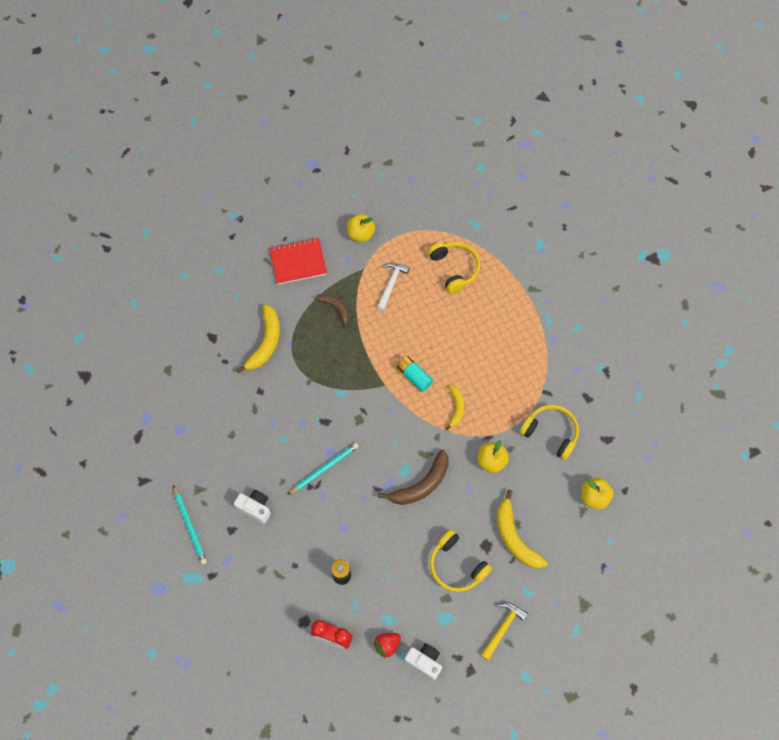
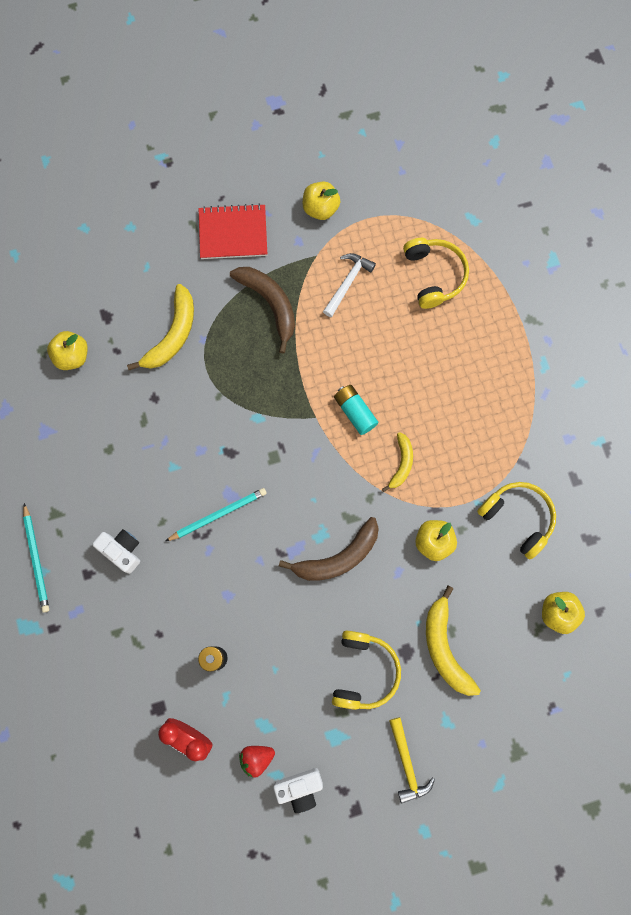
camera: 10 degrees right, 10 degrees up
(191, 371) = (72, 356): none -> yellow apple
(335, 309) = (270, 304): brown banana -> brown banana, size x1.67
(424, 661) = (300, 788): white camera -> white camera turned 120 degrees clockwise
(457, 565) = (363, 671): yellow headphones -> yellow headphones turned 135 degrees counterclockwise
(502, 628) = (407, 763): yellow hammer -> yellow hammer turned 120 degrees clockwise

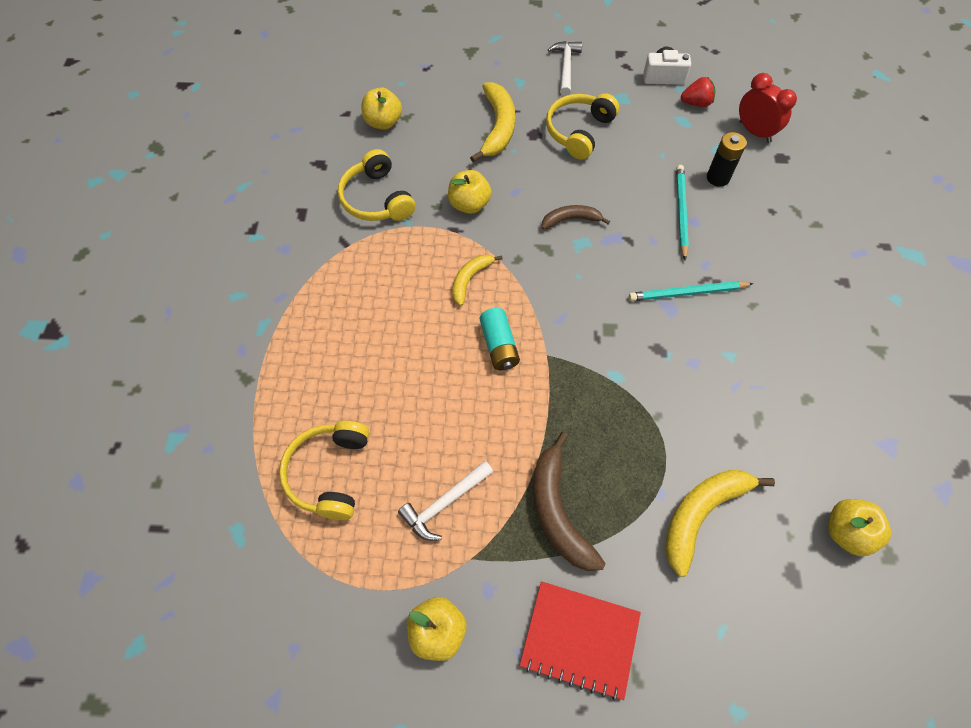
camera: 160 degrees left, 15 degrees down
(36, 559) = (902, 311): turquoise pencil -> turquoise pencil (681, 212)
(122, 550) = (802, 291): white camera -> none
(338, 557) = (571, 220): brown banana -> brown banana, size x0.60
(407, 763) = (565, 67): yellow hammer -> white hammer

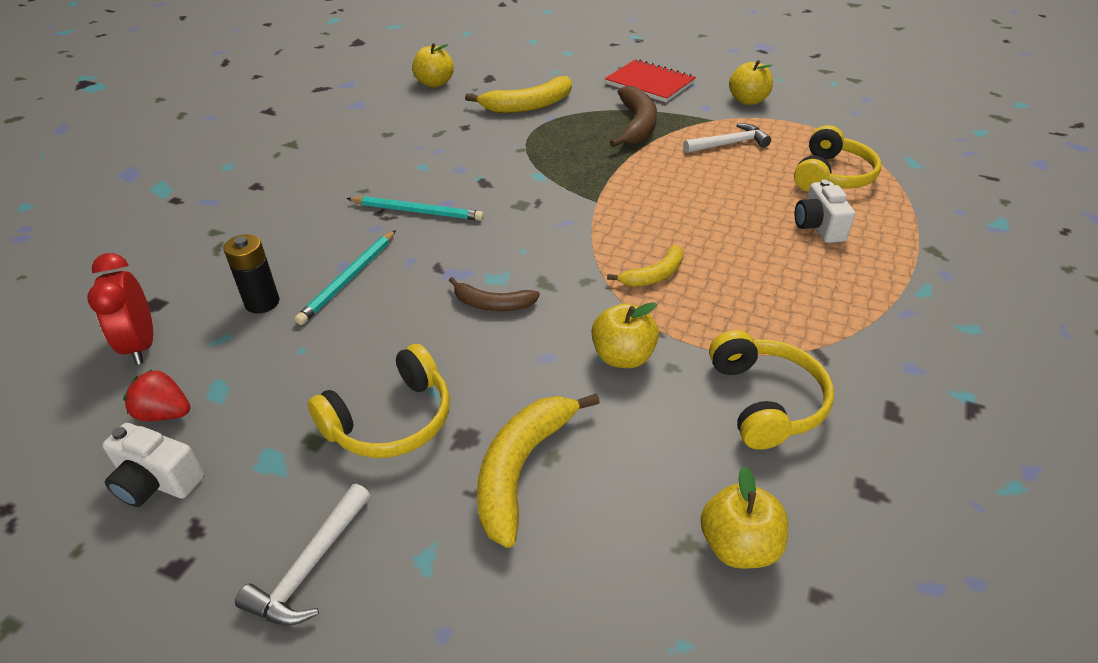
camera: 160 degrees left, 20 degrees down
(344, 380) = (818, 227): none -> white camera
(499, 346) = (643, 217): turquoise battery -> none

